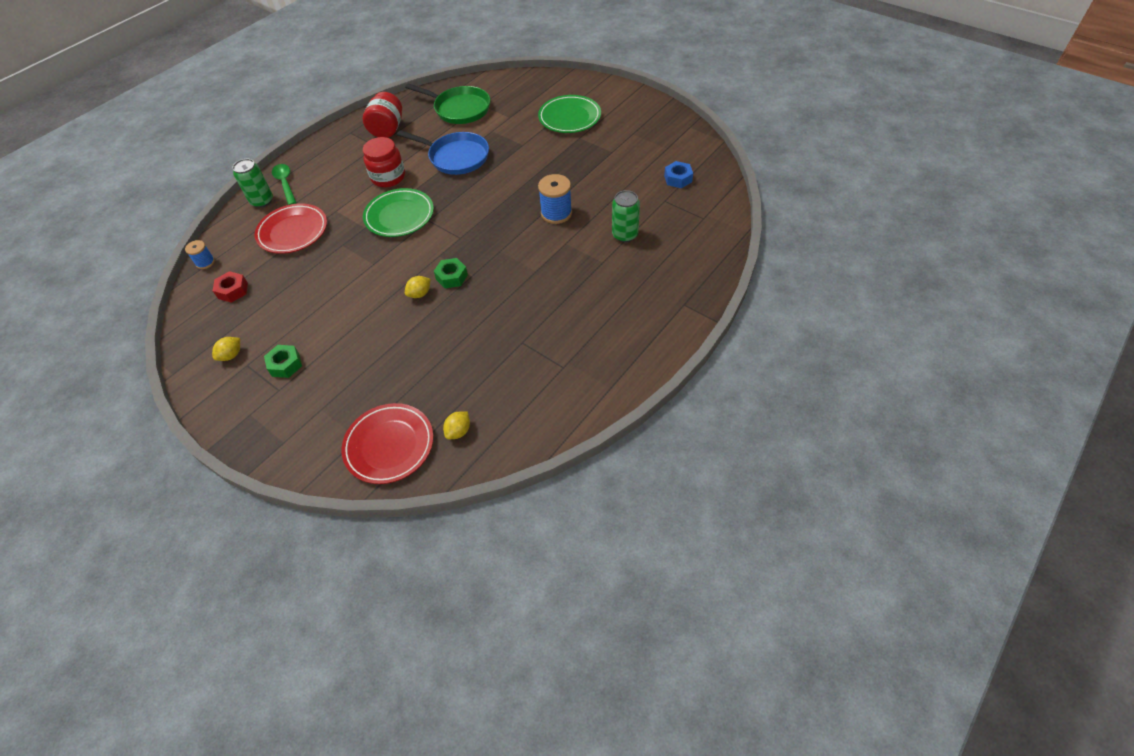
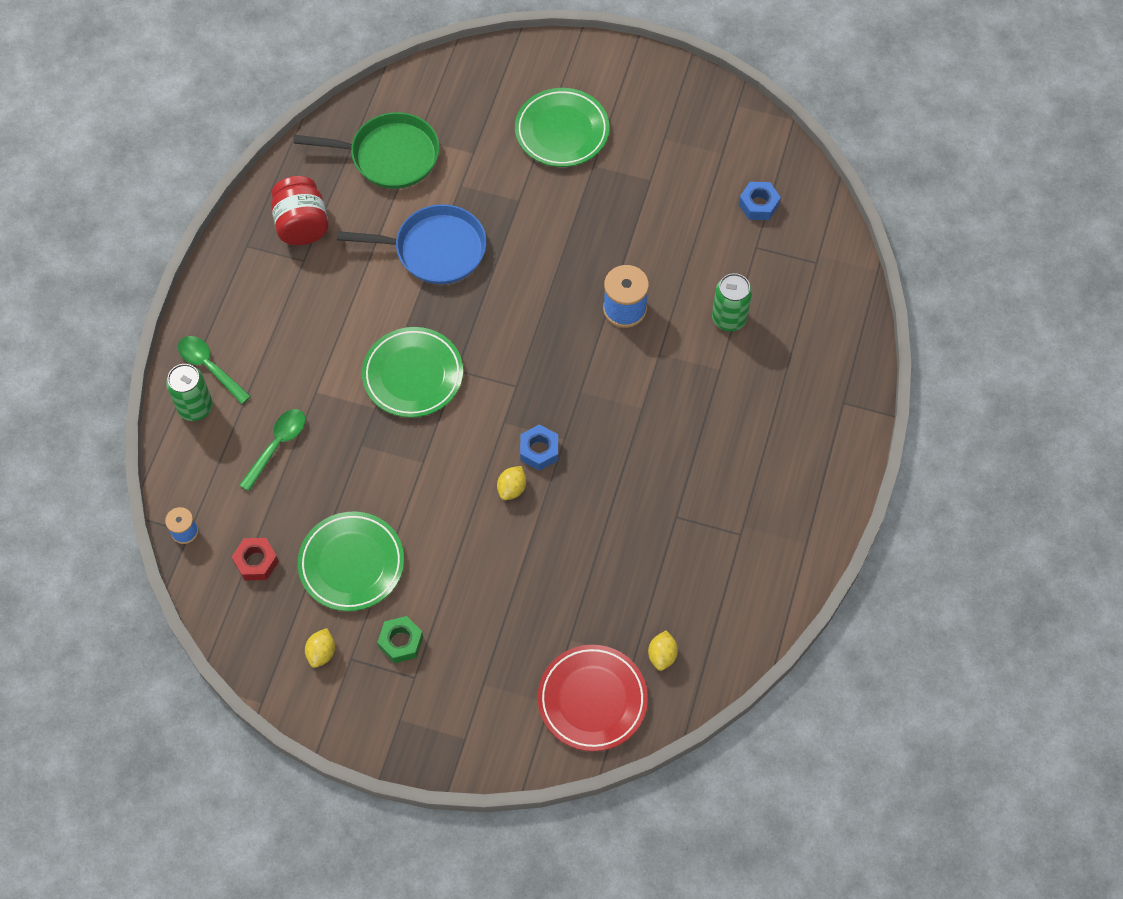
camera: 25 degrees left, 10 degrees up
(288, 308) = (351, 564): none -> green plate
(293, 232) = (277, 445): red plate -> green spoon
(388, 177) = (356, 313): red jar -> none
(452, 277) = (539, 450): green nut -> blue nut

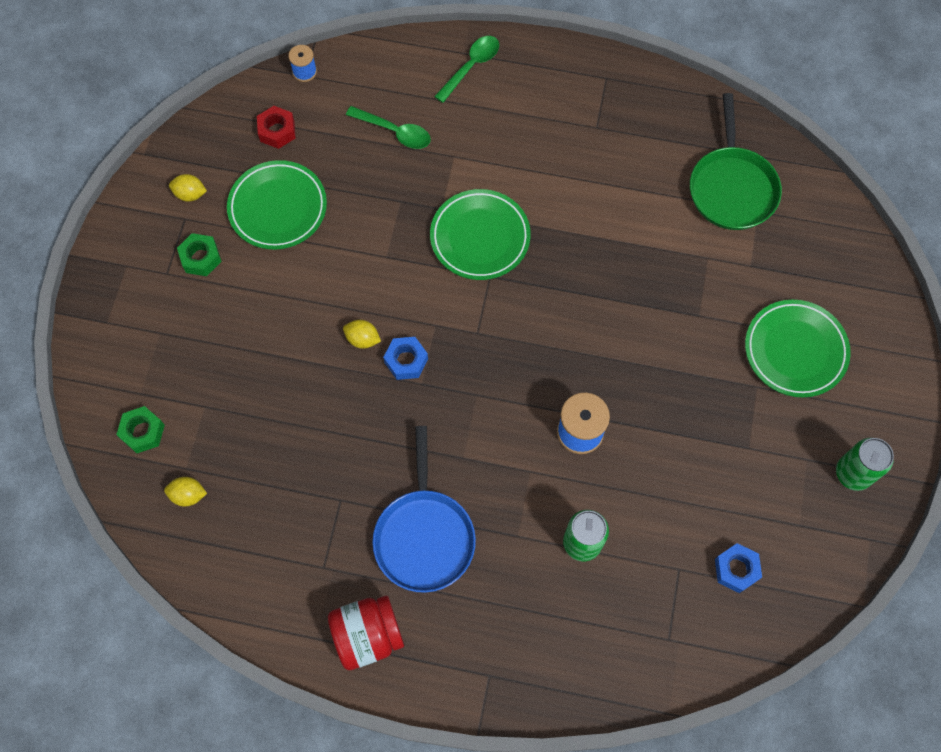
camera: 85 degrees right, 5 degrees up
(195, 407) = (428, 61): green can -> green can (853, 473)
(302, 225) = (636, 121): red jar -> red jar (367, 635)
(435, 249) = (626, 242): blue pan -> blue pan (424, 536)
(592, 700) = (143, 432): red plate -> green nut

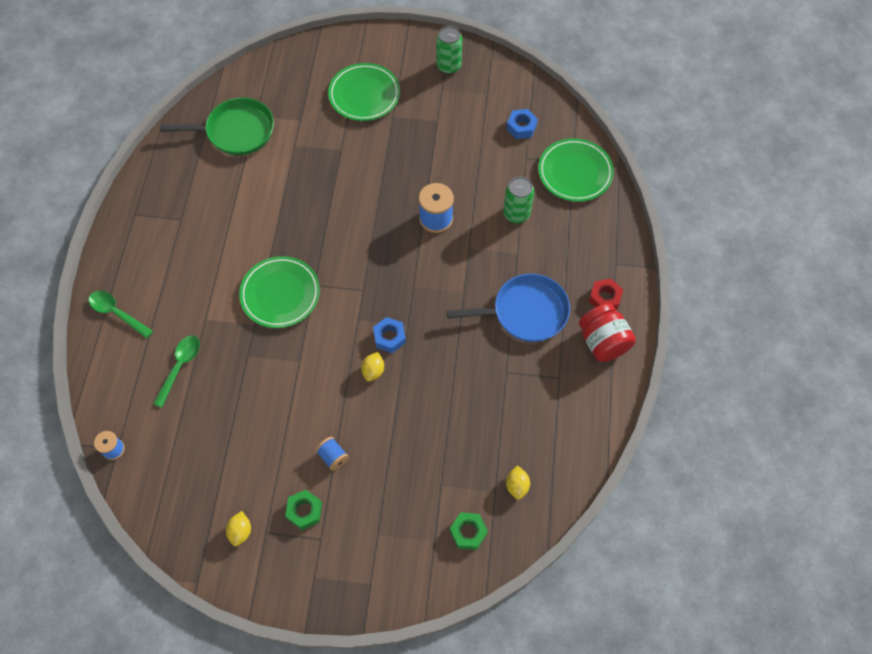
camera: 95 degrees left, 5 degrees down
(260, 289) = (333, 457): none -> blue spool
(277, 131) = (176, 464): red nut -> red nut (604, 298)
(278, 208) = (254, 453): green plate -> green plate (575, 173)

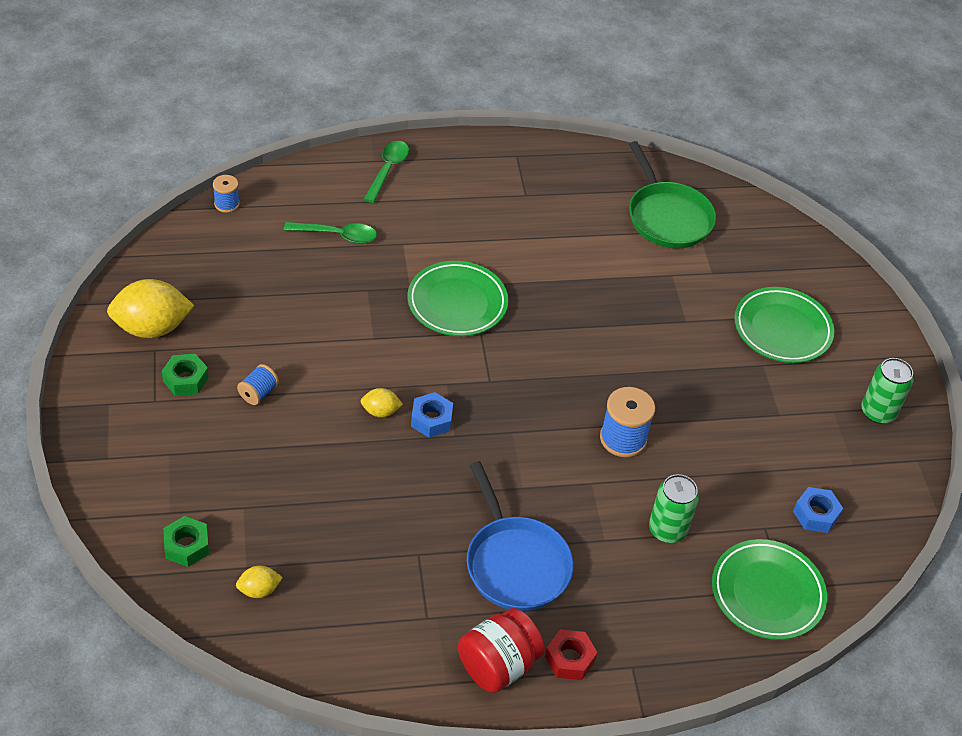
camera: 70 degrees right, 15 degrees down
(240, 531) = (152, 328): yellow lemon -> yellow lemon, size x2.06

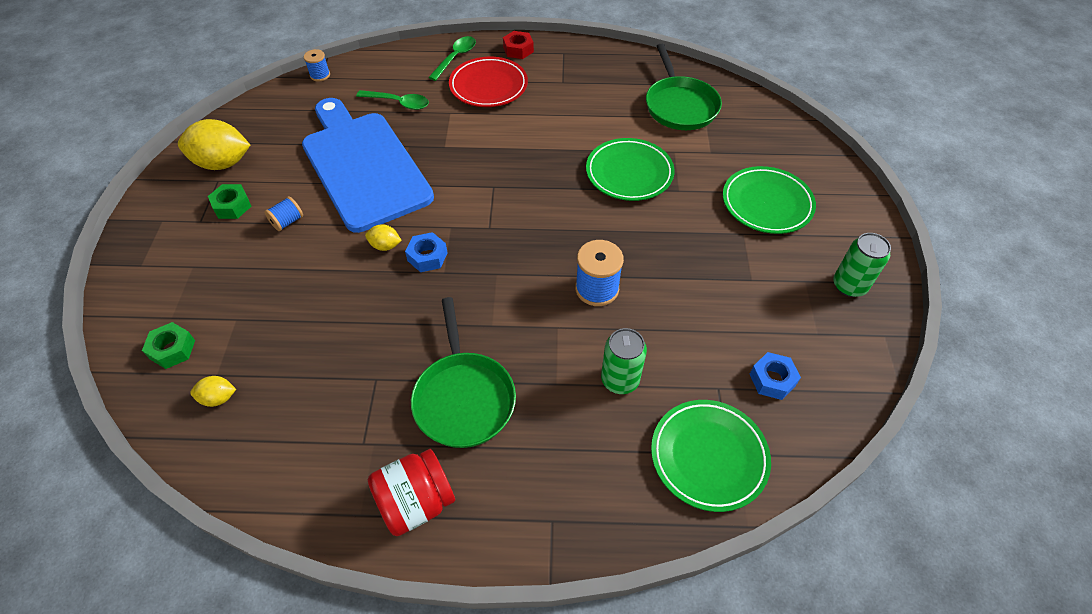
camera: 15 degrees right, 5 degrees up
(322, 318) = (363, 166): none -> blue cutting board
(439, 206) = (488, 86): none -> red plate
(457, 303) = (480, 161): green plate -> green plate (629, 173)
(515, 563) = (464, 398): blue pan -> green pan
(569, 659) = (489, 504): red nut -> red nut (518, 50)

